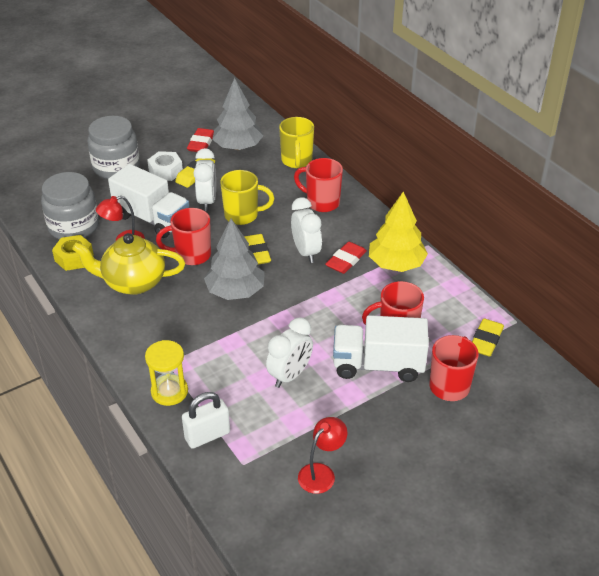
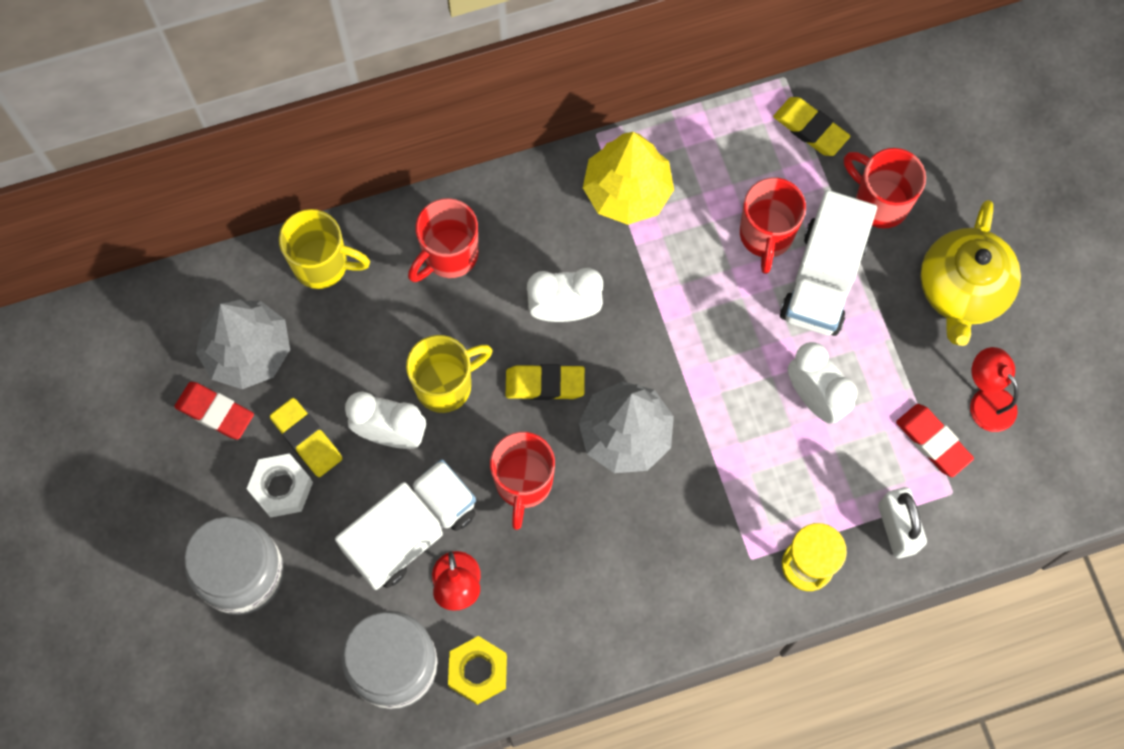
camera: 75 degrees left, 30 degrees up
(133, 282) = (564, 584): yellow teapot -> yellow teapot (961, 291)
(242, 215) = (446, 385): yellow mug -> yellow mug turned 45 degrees clockwise
(346, 260) = (600, 259): red eraser -> red eraser (933, 442)

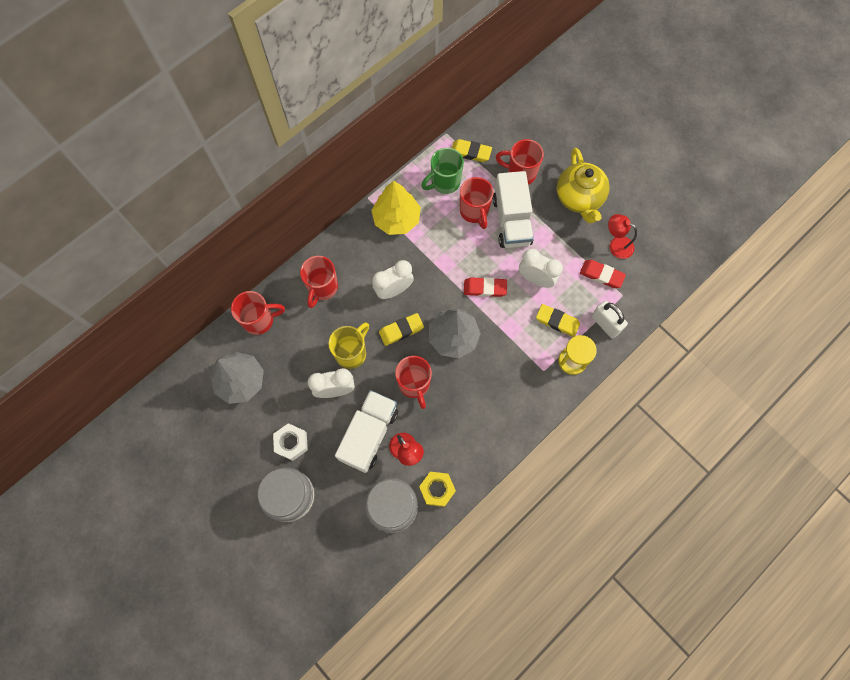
camera: 25 degrees left, 0 degrees up
(215, 412) = (238, 420): red eraser -> red eraser (485, 288)
(307, 439) = (293, 412): yellow eraser -> yellow eraser (557, 321)
(323, 264) = (259, 320): yellow mug -> red mug
(739, 163) = (444, 182): none -> green mug

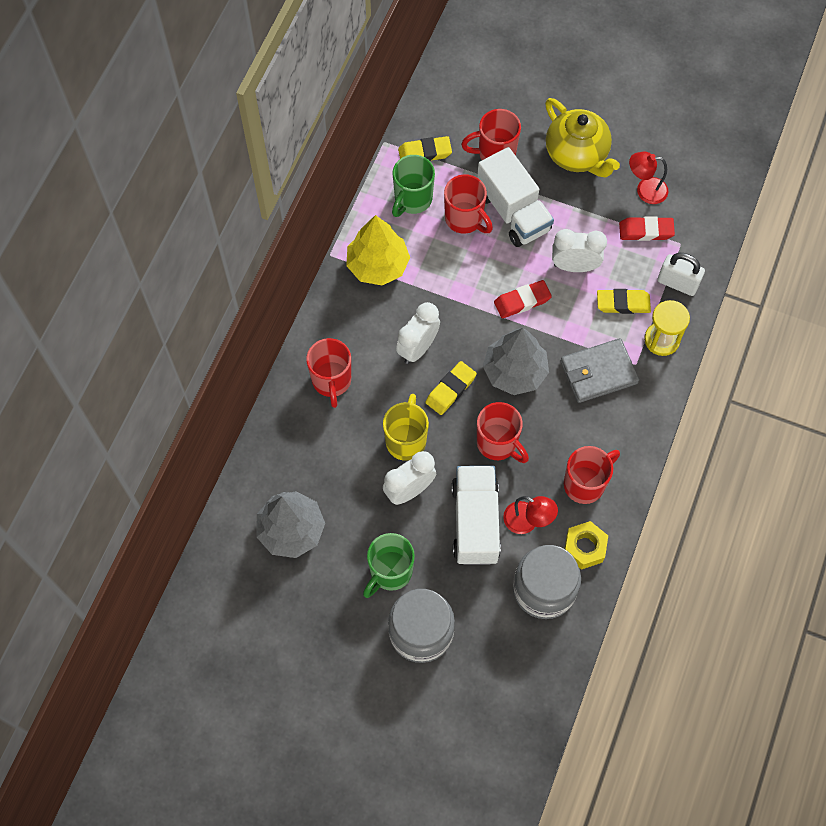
camera: 25 degrees left, 5 degrees down
(259, 320) = (276, 451): red mug -> red mug (585, 484)
(291, 443) = (390, 572): white nut -> green mug
(513, 364) = (598, 372): none -> grey wallet

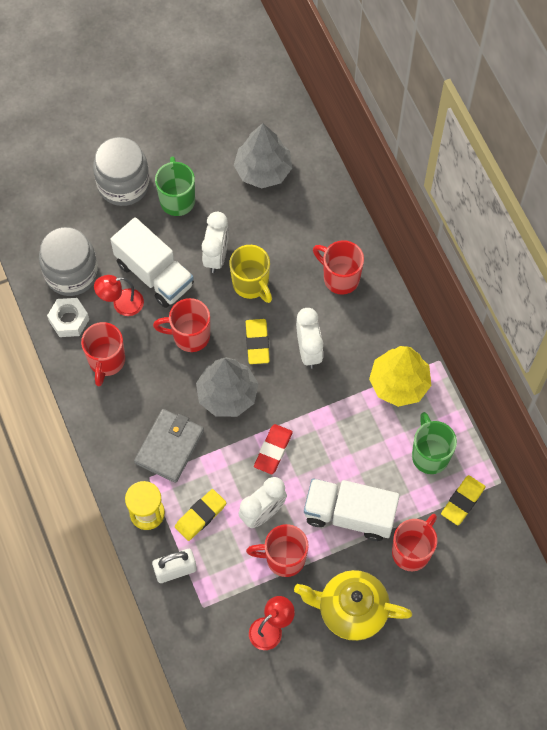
camera: 135 degrees right, 0 degrees up
(465, 219) = (377, 475): red mug -> red mug (283, 558)
(584, 547) = (69, 320): yellow nut -> white nut
(646, 231) = (238, 593): red eraser -> none

